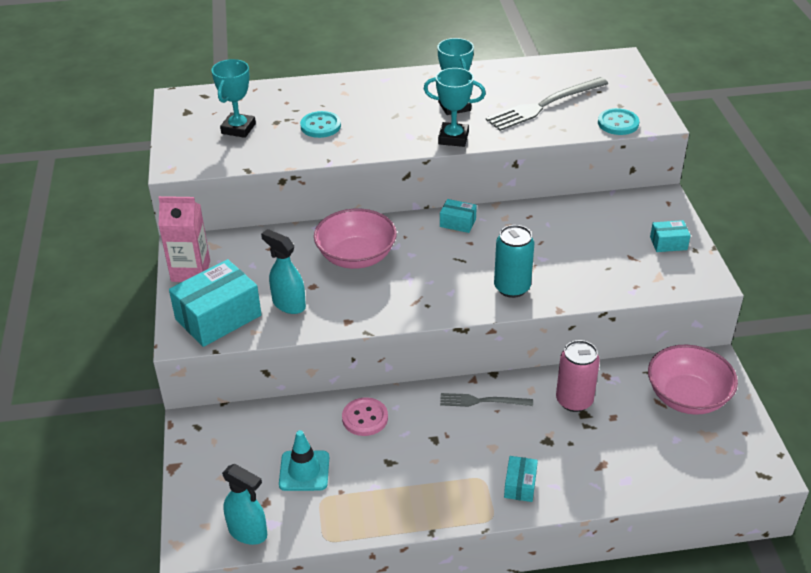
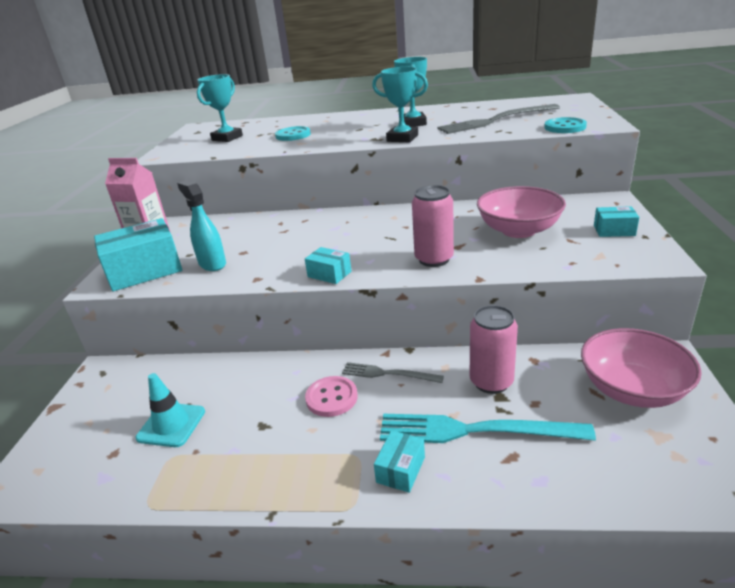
camera: 15 degrees right, 10 degrees down
(248, 532) = (73, 484): turquoise spray bottle -> none
(356, 256) = (295, 233): pink bowl -> pink bowl (518, 230)
(365, 418) = (260, 379): pink button -> pink button (331, 398)
(457, 223) = (400, 213): turquoise box -> turquoise box (329, 274)
(512, 288) = (434, 259): turquoise can -> pink can
(569, 446) = (474, 430): none -> turquoise fork

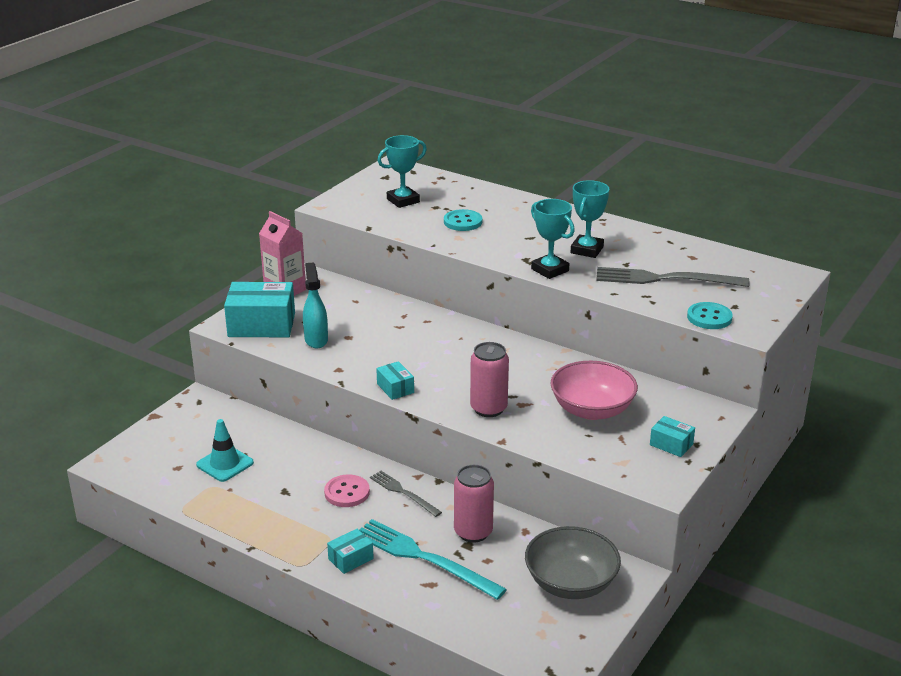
camera: 25 degrees right, 0 degrees up
(632, 389) = (570, 583): pink bowl -> grey bowl

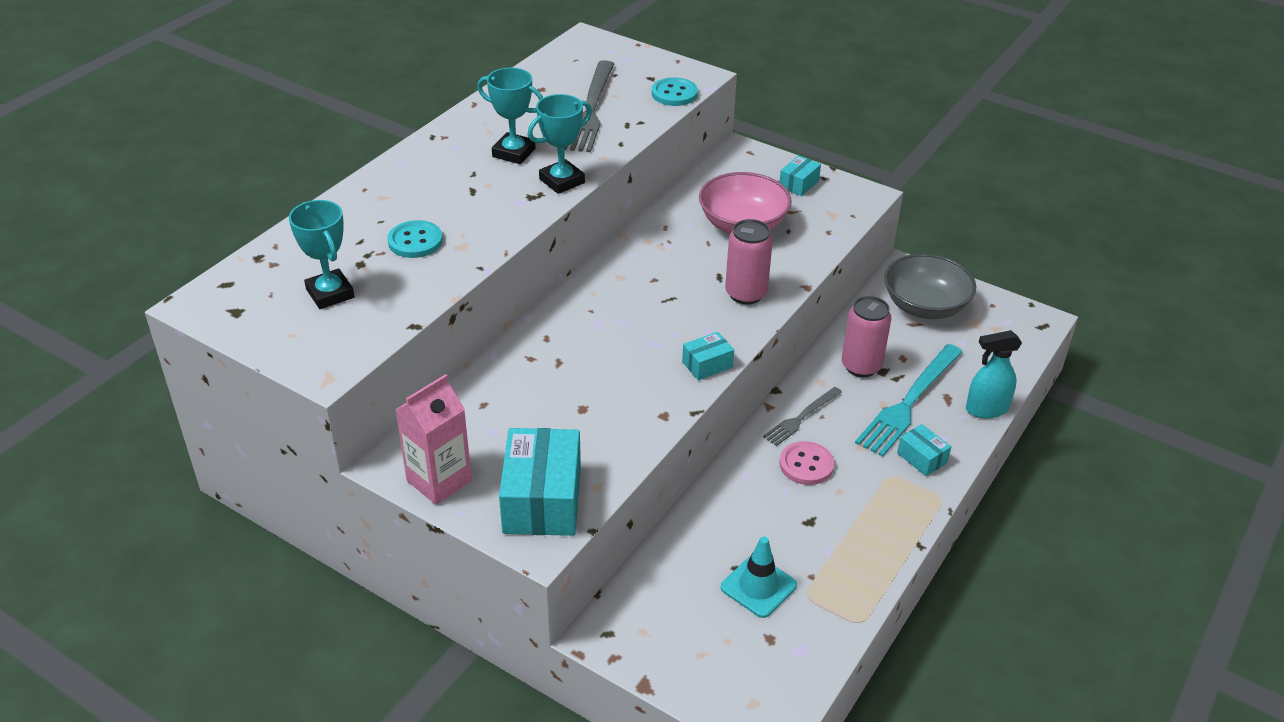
camera: 90 degrees left, 10 degrees up
(316, 340) = (588, 440): turquoise spray bottle -> turquoise spray bottle (986, 409)

